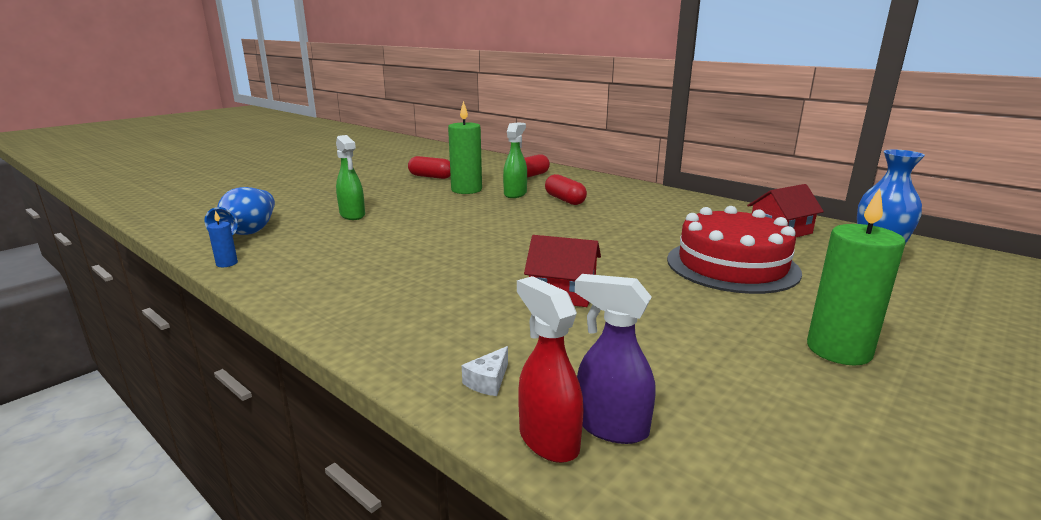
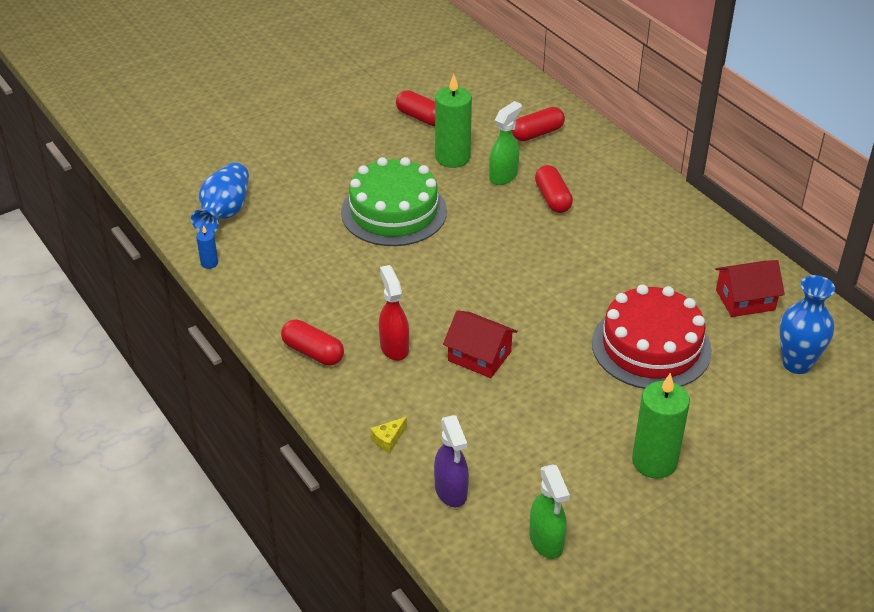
camera: 15 degrees right, 20 degrees up
(352, 215) = (323, 195): green spray bottle -> green spray bottle (546, 541)
(360, 314) = (313, 352): none -> red capsule
(425, 217) = (394, 212): none -> green cake
(488, 381) = (388, 439): white cheese -> yellow cheese
(548, 440) = (409, 492): red spray bottle -> red spray bottle (394, 347)
(611, 427) = (451, 491): purple spray bottle -> purple spray bottle turned 150 degrees counterclockwise

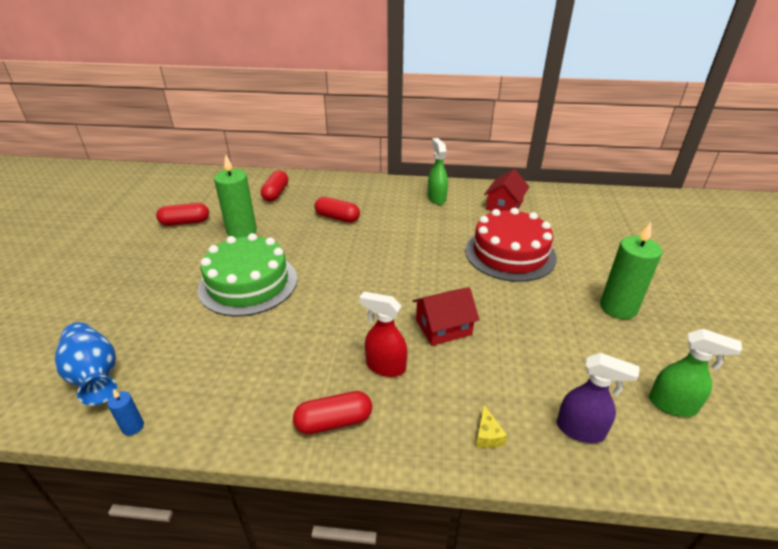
camera: 50 degrees left, 5 degrees down
(503, 176) = (290, 223): green spray bottle -> green spray bottle (436, 198)
(797, 364) = (572, 217): blue vase -> none

